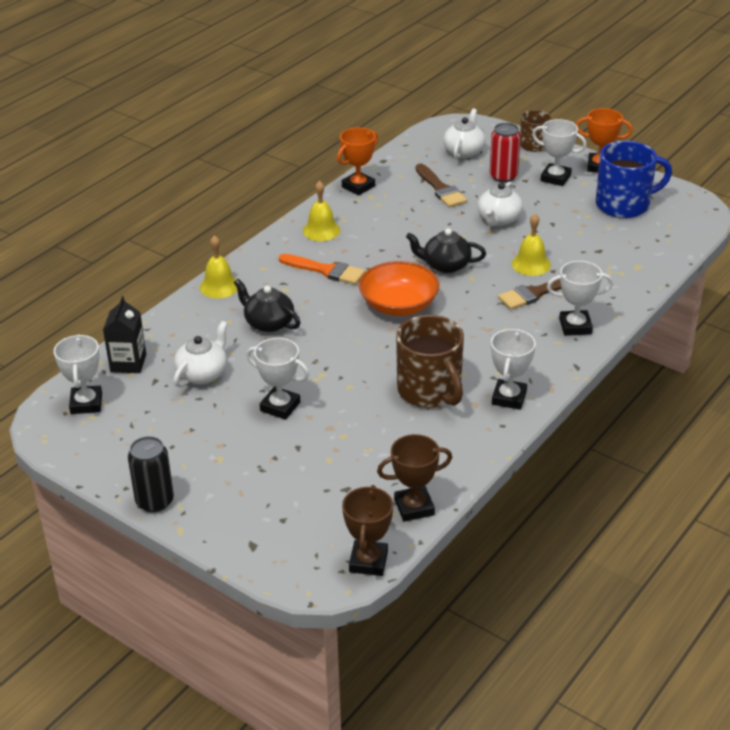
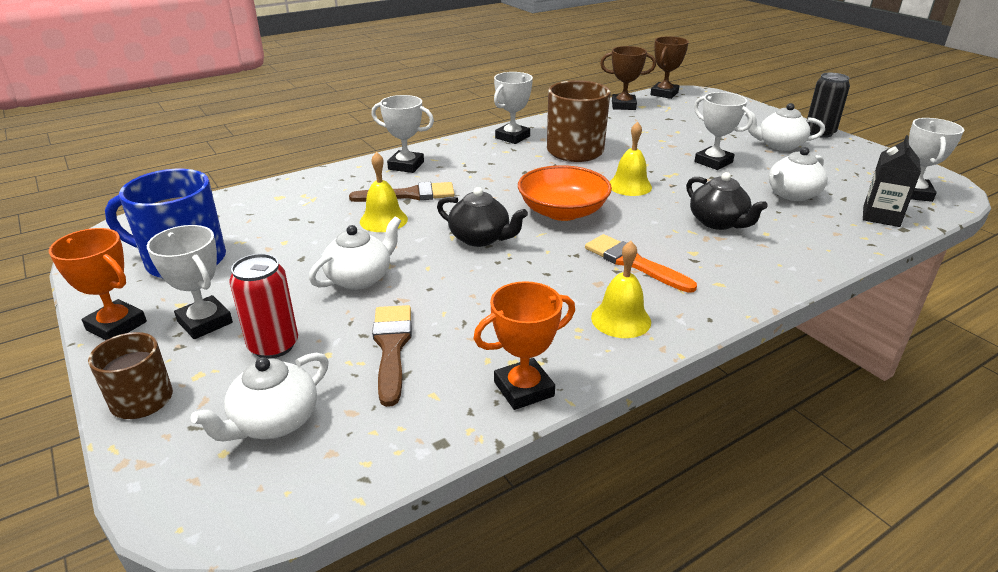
camera: 160 degrees left, 5 degrees down
(208, 458) = (779, 145): none -> white teapot
(219, 286) = (783, 272): yellow bell -> yellow bell (629, 186)

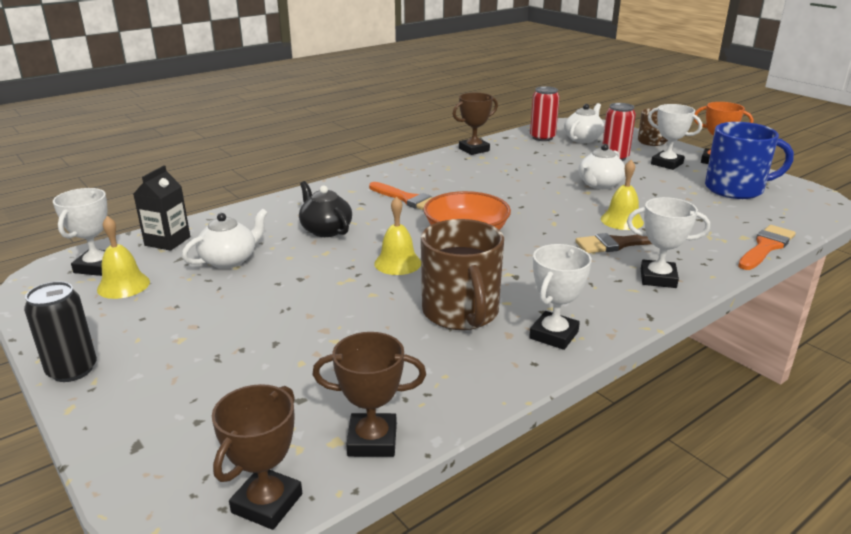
camera: 175 degrees right, 5 degrees down
(274, 186) = (766, 247): none -> orange brush
(359, 434) = (542, 137): none -> red can
(392, 347) = (550, 159): brown brush -> none
(480, 238) = (530, 210): black teapot -> none
(524, 389) = (474, 149): orange trophy -> brown trophy
(621, 319) = (422, 172): yellow bell -> yellow bell (123, 285)
(713, 162) = (285, 300): white trophy -> none
(779, 145) = (168, 336): white teapot -> none

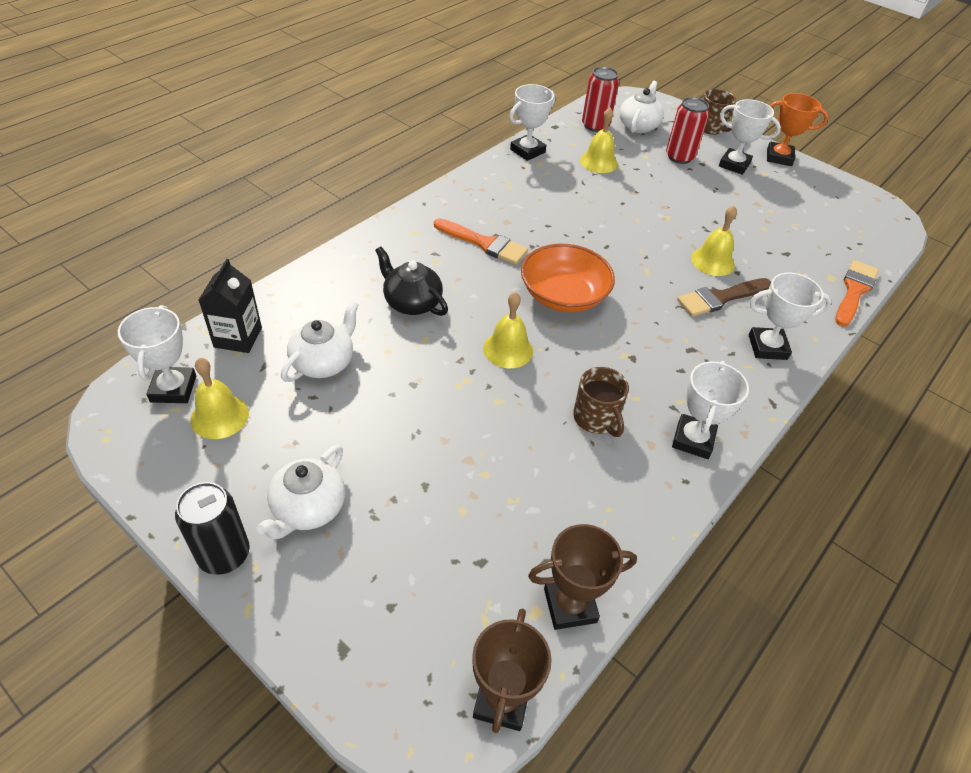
camera: 15 degrees left, 20 degrees up
(461, 313) = (596, 418): brown mug -> brown mug, size x0.58
(474, 149) = (527, 151): brown trophy -> white trophy
(536, 158) = (598, 162): none -> yellow bell
(599, 184) = (675, 204): white teapot -> white teapot (308, 508)
(735, 189) = (809, 202): blue mug -> none

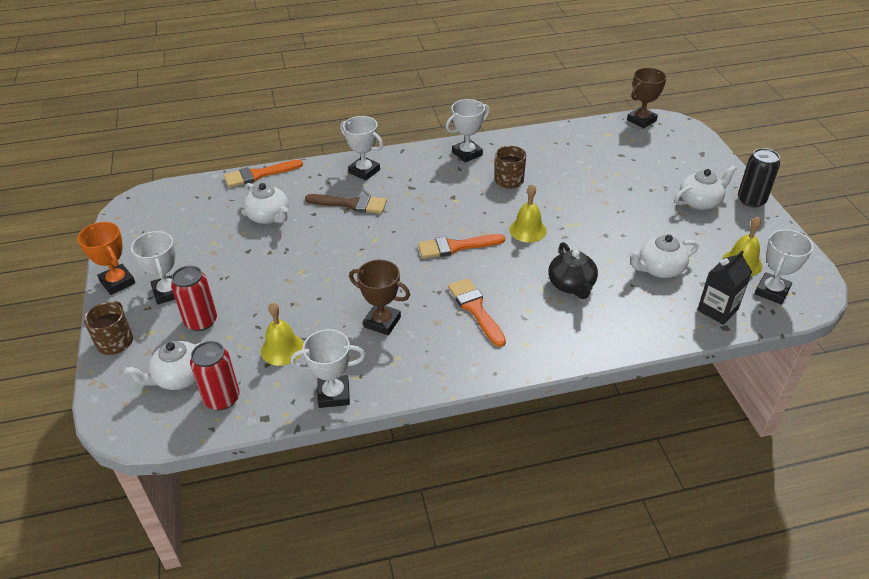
camera: 140 degrees left, 5 degrees down
(563, 296) = (455, 247): orange bowl -> orange brush
(570, 605) = (591, 130): brown trophy -> brown trophy (382, 322)
(712, 261) = (319, 226): yellow bell -> none
(768, 251) = (269, 217): none -> white teapot

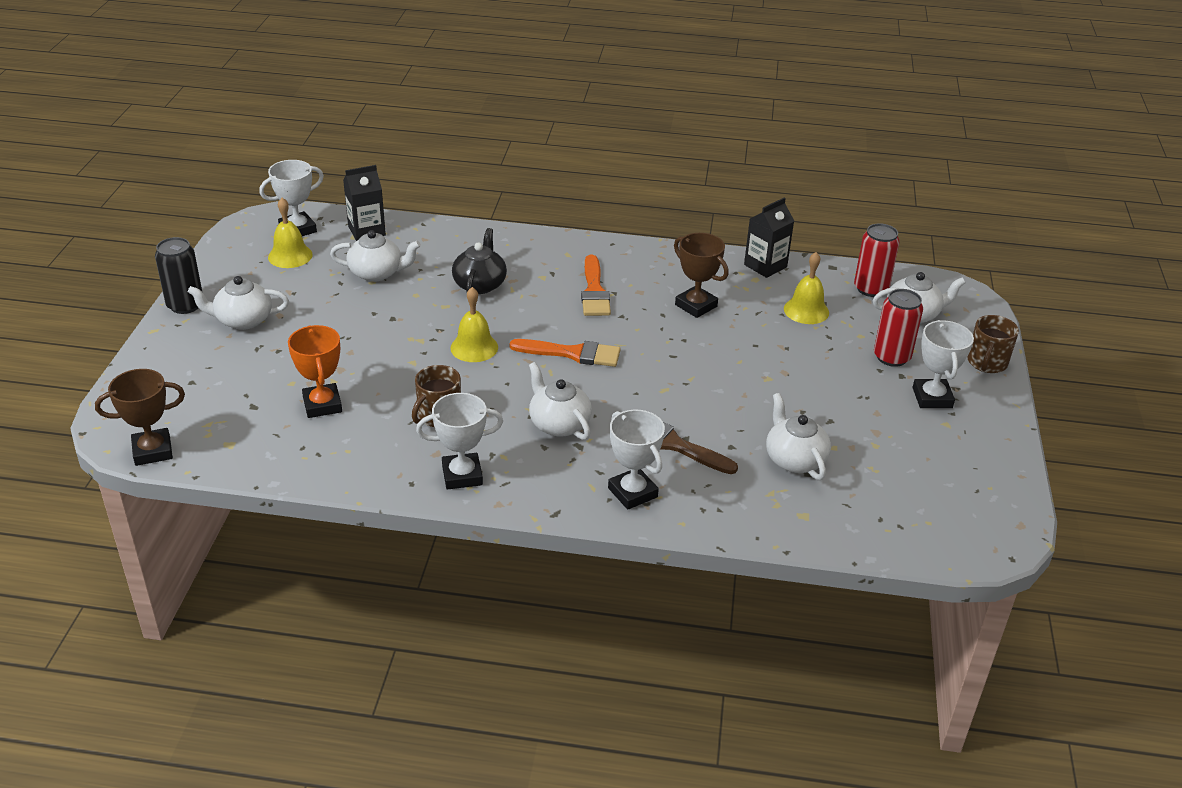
camera: 160 degrees left, 5 degrees down
(117, 282) = (998, 427): orange trophy -> orange trophy (322, 405)
(258, 175) = (798, 537): orange brush -> none
(334, 394) = (765, 266): white trophy -> black carton
(432, 196) = (558, 424): none -> white teapot

